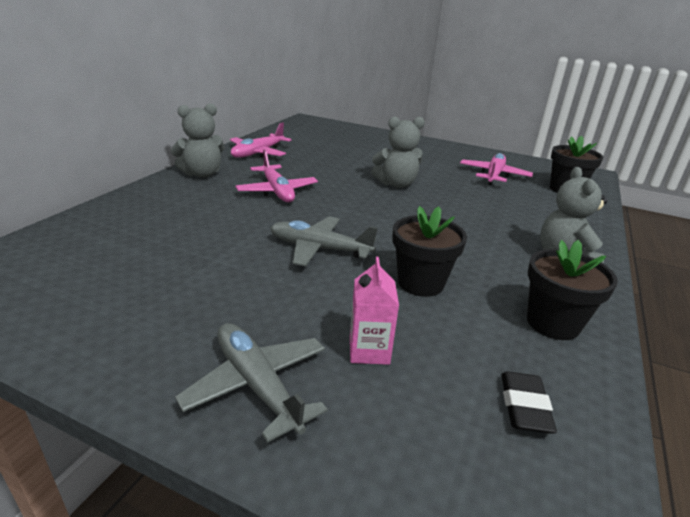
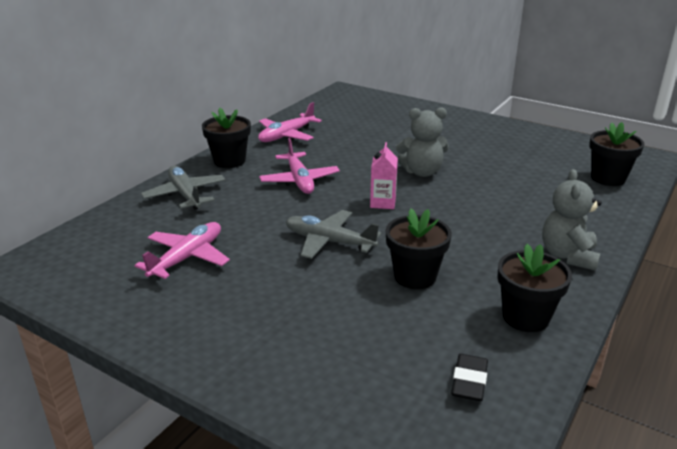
camera: 10 degrees right, 0 degrees up
(202, 174) = (229, 161): grey teddy bear -> black flower pot
(257, 385) = (259, 354): grey plane -> grey plane (185, 195)
(369, 350) = (353, 332): pink carton -> pink carton (383, 203)
(494, 175) = (533, 161): pink plane -> pink plane (187, 258)

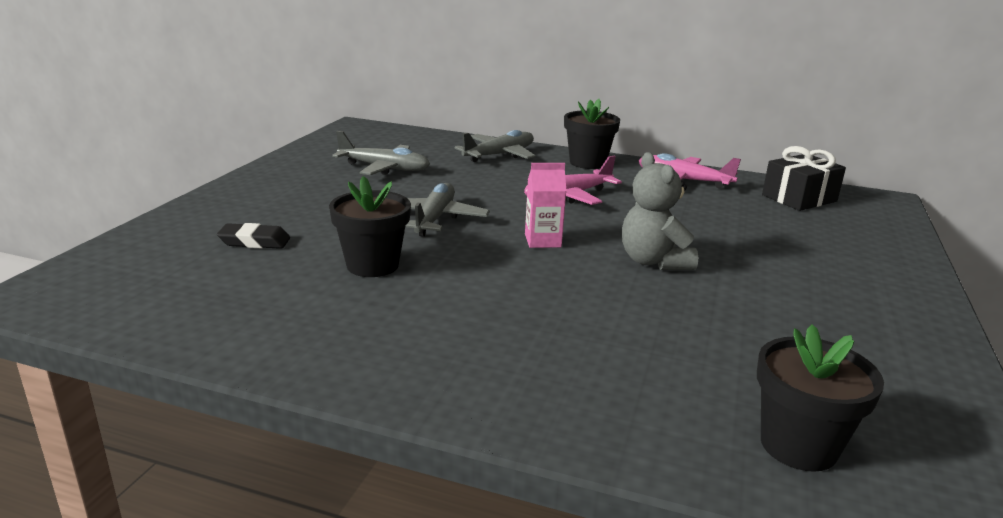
camera: 75 degrees right, 5 degrees down
(187, 258) = (384, 168): pink plane -> grey plane
(334, 110) = (799, 198): none -> black gift
(469, 381) = (174, 298): black eraser -> black eraser (254, 242)
(525, 317) = (290, 334): black flower pot -> none
(568, 256) = (455, 375): grey teddy bear -> none

